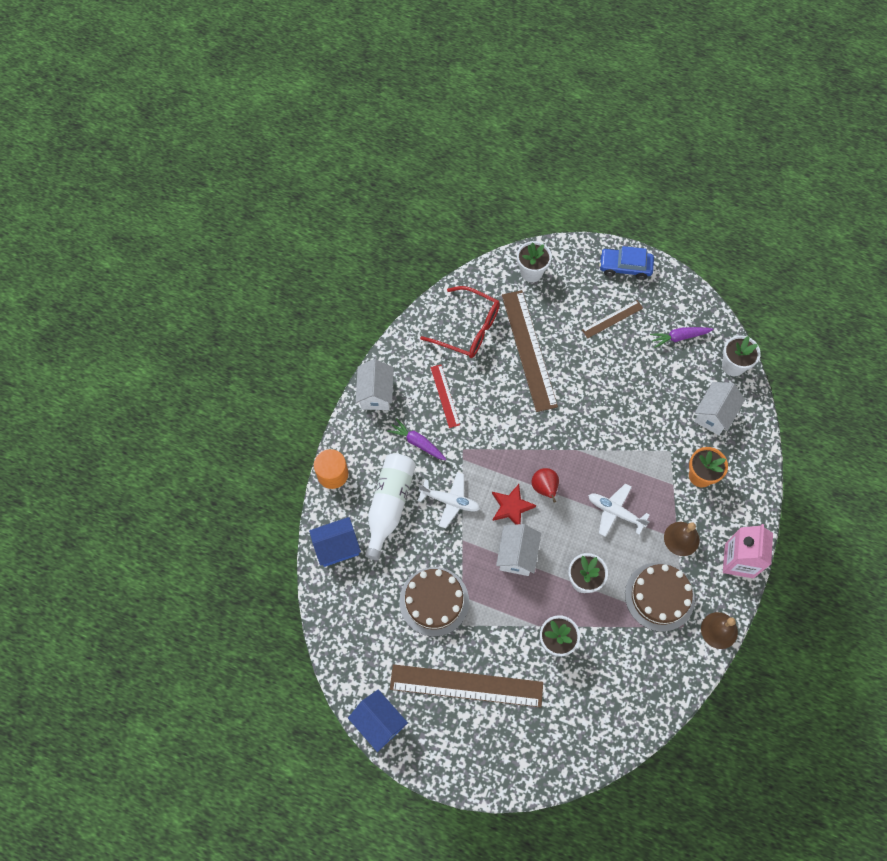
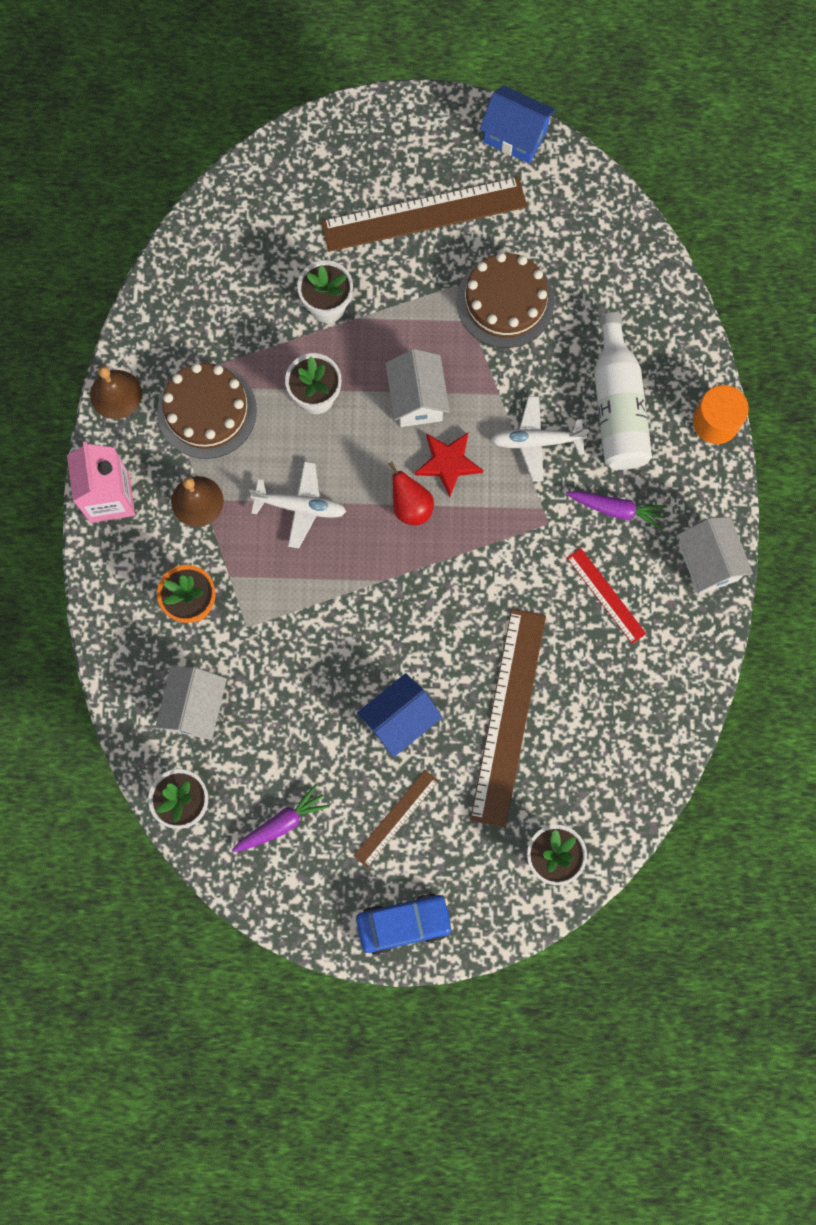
camera: 160 degrees right, 10 degrees up
(337, 547) = (663, 326): blue house -> blue house (399, 720)
(468, 329) = (614, 718): red glasses -> none
(529, 350) = (508, 716): brown ruler -> brown ruler turned 45 degrees clockwise

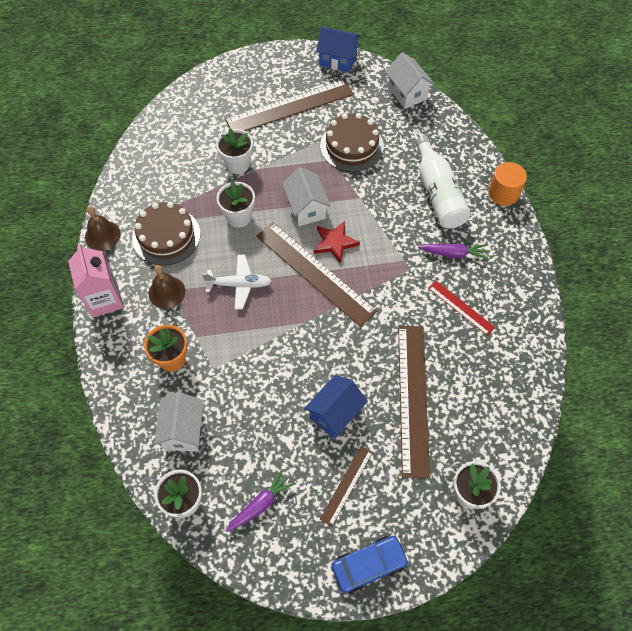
camera: 10 degrees left, 15 degrees down
(411, 506) = (315, 273): red pear -> brown ruler
(536, 441) = (390, 221): white plane -> none
(708, 562) = (523, 276): white house -> white house (407, 93)

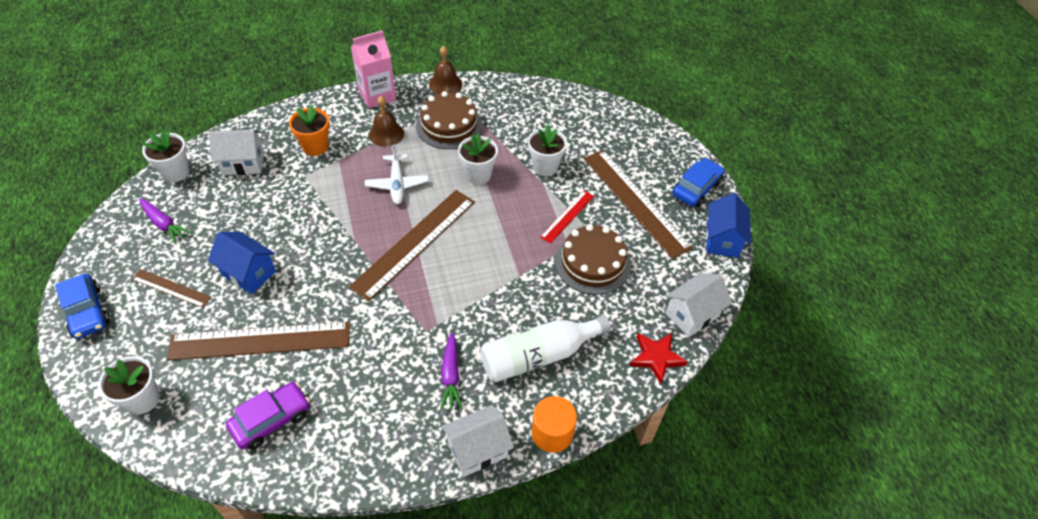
camera: 80 degrees right, 10 degrees down
(281, 64) = (696, 188): none -> blue car
(306, 208) = (497, 228): white house -> white house (477, 450)
(335, 243) = (454, 257): red star -> red star (656, 357)
(461, 307) = (375, 385): red ruler -> red ruler (567, 216)
(491, 384) = (271, 420): none -> purple car

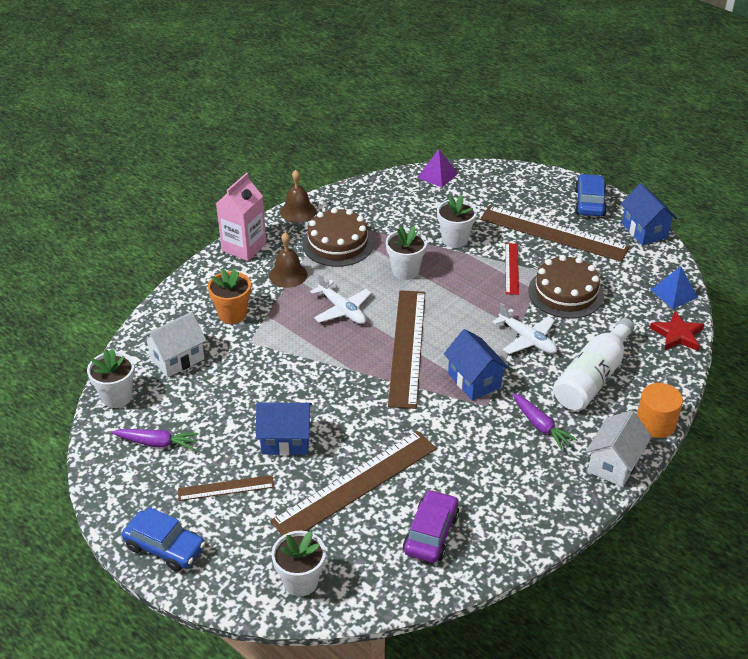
camera: 30 degrees left, 10 degrees down
(437, 302) = (474, 380): none -> blue house
(518, 289) = (527, 339): none -> white plane
(586, 102) = (437, 175): none -> purple pyramid
(692, 315) = (674, 293): white house -> blue pyramid

